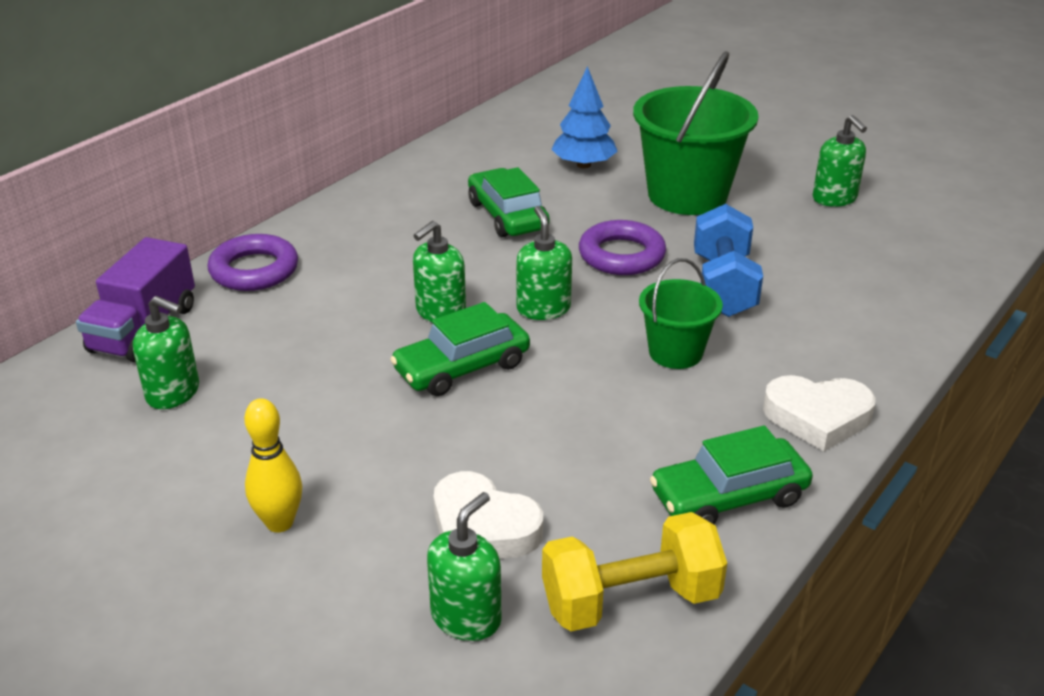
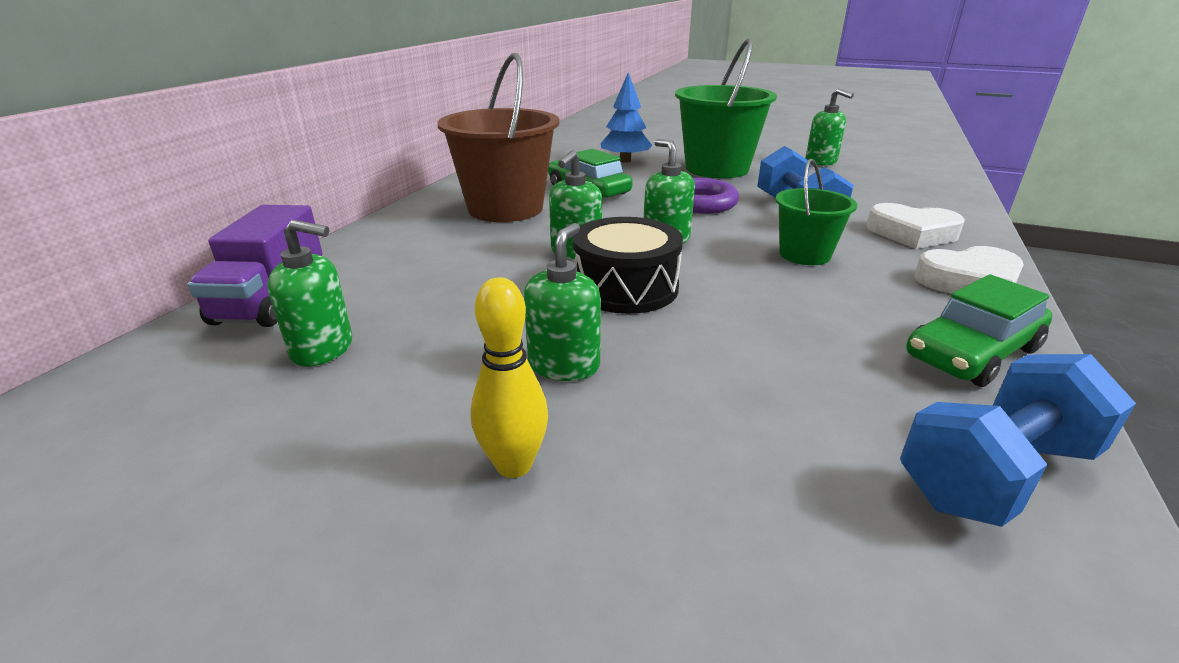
camera: 15 degrees left, 5 degrees down
(254, 270) = (378, 243): purple ring -> none
(401, 234) = (505, 208): none -> brown bucket
(462, 367) = (625, 287): green car -> black drum
(466, 617) = (831, 538): green soap dispenser -> green soap dispenser (564, 365)
(483, 527) = (761, 425): white heart -> white heart (912, 233)
(630, 600) = (995, 474): yellow dumbbell -> blue dumbbell

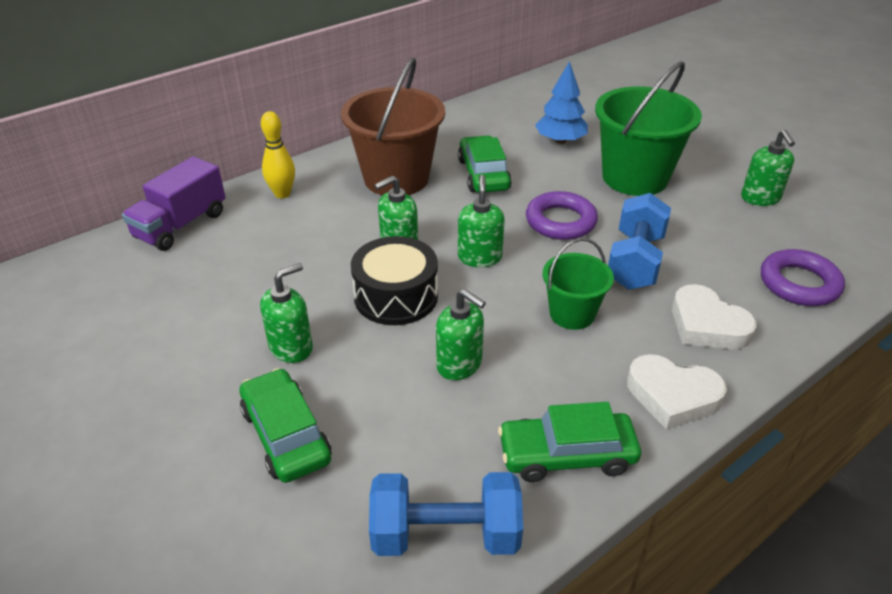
camera: 30 degrees right, 10 degrees up
(323, 349) = (178, 280): green soap dispenser -> green soap dispenser (459, 364)
(514, 465) = (204, 402): yellow bowling pin -> yellow bowling pin (282, 194)
(674, 454) = (286, 435): none -> green car
(925, 196) = (799, 283): none -> purple ring

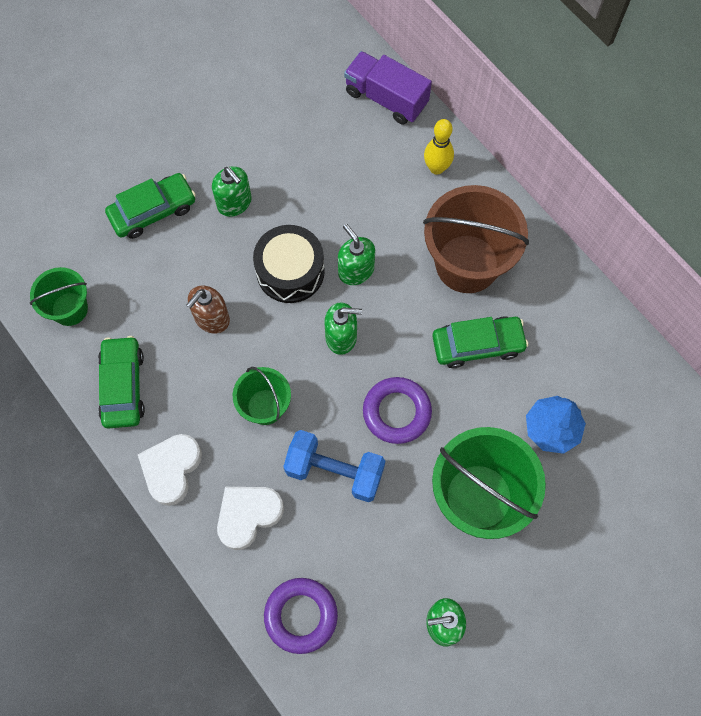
camera: 90 degrees right, 30 degrees up
(445, 535) = (69, 309): blue dumbbell -> green bucket
(459, 364) = (211, 318): green soap dispenser -> brown soap dispenser

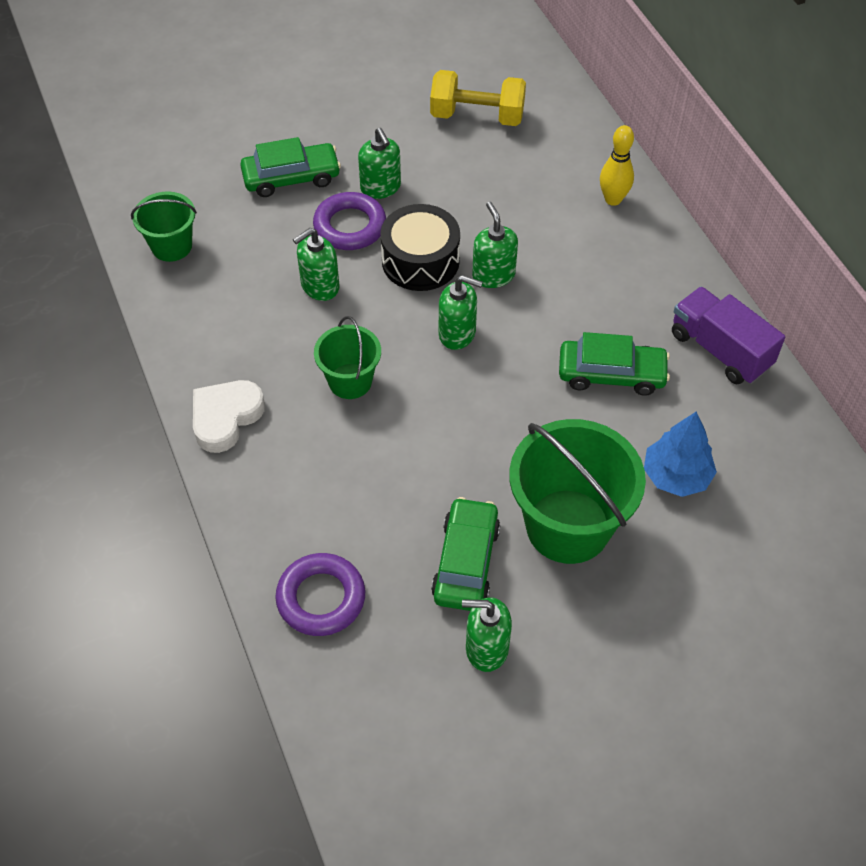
camera: 15 degrees right, 15 degrees down
(123, 386) = (202, 328): green car -> green car (466, 562)
(211, 318) = (319, 286): brown soap dispenser -> green soap dispenser
(248, 515) = (295, 482): white heart -> none
(297, 106) = (477, 116): none -> yellow dumbbell
(335, 471) = (408, 461): blue dumbbell -> none
(386, 98) = (575, 127): purple truck -> purple truck (720, 350)
(396, 412) = (498, 419): purple ring -> purple ring (350, 226)
(467, 263) = (621, 294): brown bucket -> none

